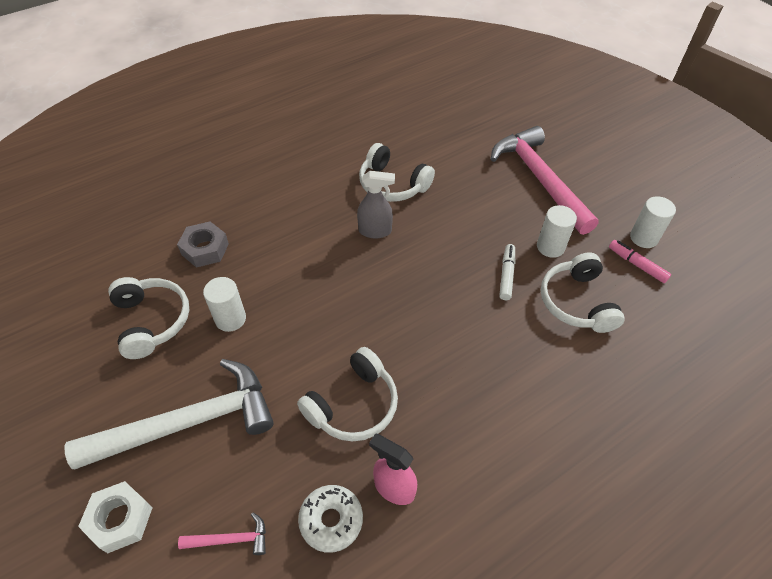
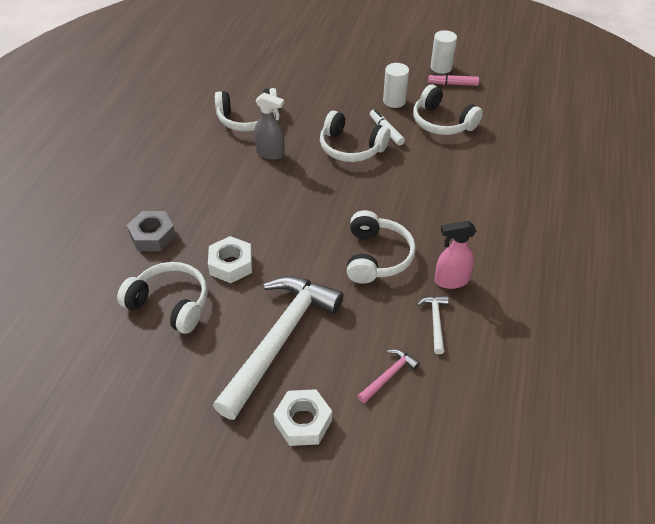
camera: 40 degrees left, 5 degrees down
(230, 319) = (231, 264): white cylinder -> white nut
(331, 520) = (435, 321): white donut -> white hammer
(375, 231) = (270, 153): grey spray bottle -> grey spray bottle turned 60 degrees clockwise
(453, 271) = (351, 148): none -> white headphones
(539, 179) = (344, 66): pink hammer -> none

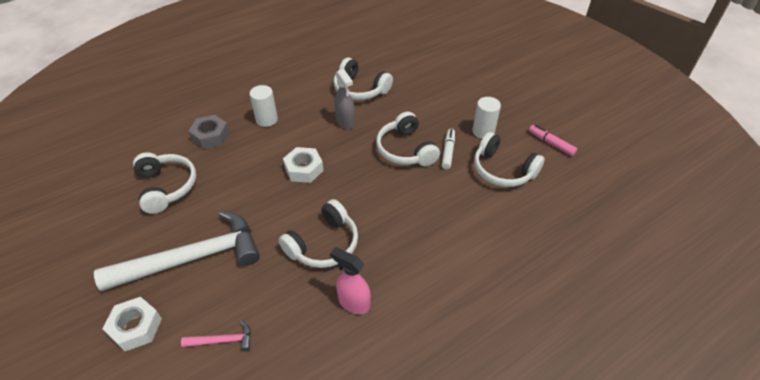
camera: 40 degrees right, 0 degrees up
(231, 264) = (229, 185): white nut -> white nut (304, 169)
(435, 321) = (303, 326): white hammer -> none
(441, 67) = (557, 124): white cylinder -> white cylinder (267, 120)
(442, 122) = (502, 170): white headphones -> white headphones turned 45 degrees counterclockwise

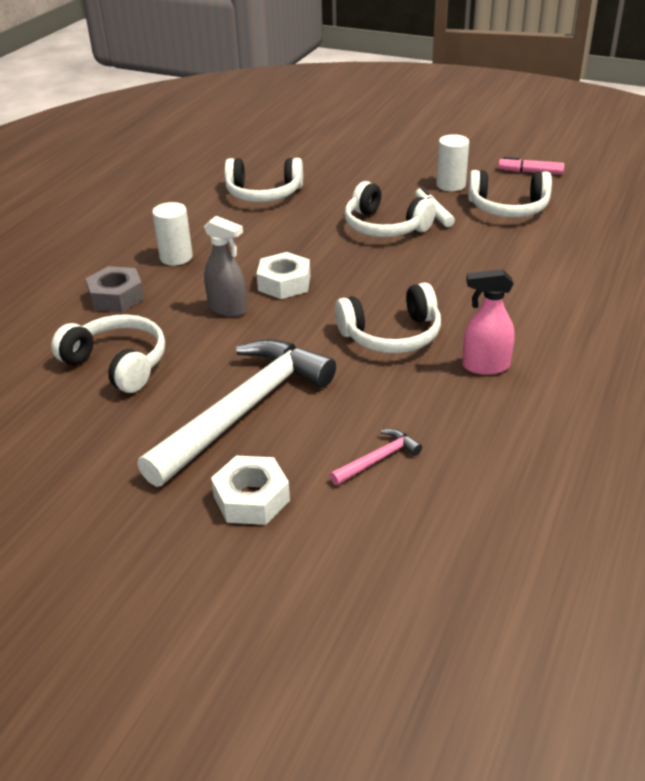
camera: 30 degrees left, 10 degrees down
(324, 244) = (391, 335): white headphones -> white headphones turned 60 degrees clockwise
(345, 122) = (282, 227): grey spray bottle -> grey spray bottle (228, 309)

